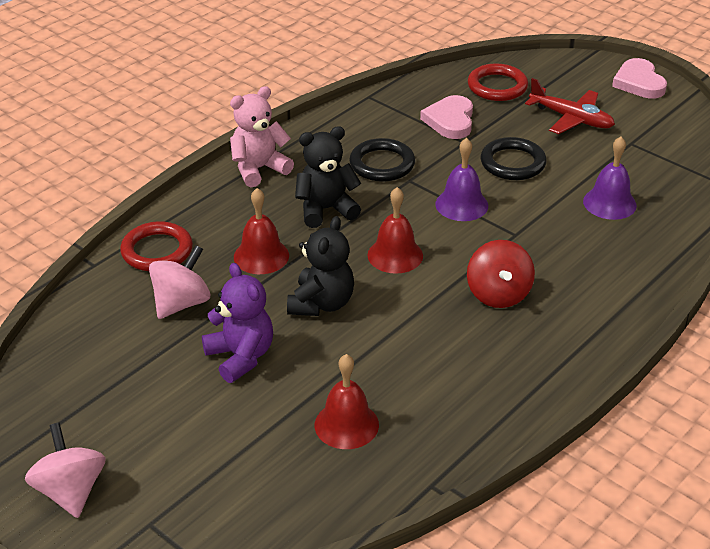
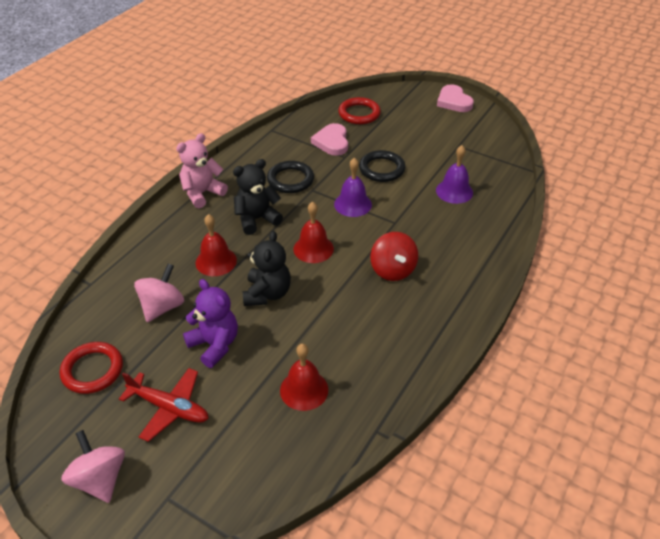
camera: 10 degrees left, 5 degrees up
(157, 251) = (137, 267): red ring -> red ring (92, 370)
(571, 119) = (414, 132): red plane -> red plane (169, 408)

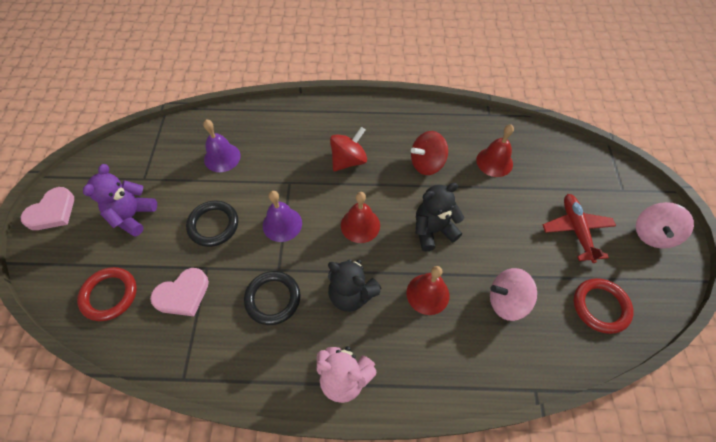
camera: 120 degrees left, 15 degrees up
(214, 345) = (507, 236): purple teddy bear -> purple teddy bear (132, 216)
(345, 328) = (427, 164): none -> red spinning top

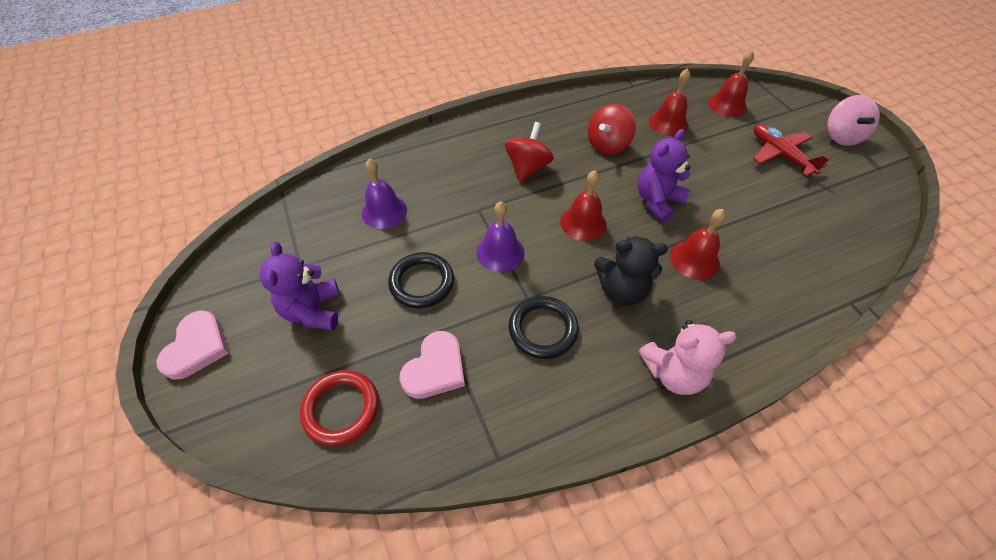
camera: 25 degrees left, 5 degrees down
(433, 230) = (657, 201): black teddy bear -> purple teddy bear
(506, 301) = (768, 236): pink spinning top -> none
(562, 163) = (727, 105): none -> red bell
(600, 306) = (847, 209): red ring -> none

